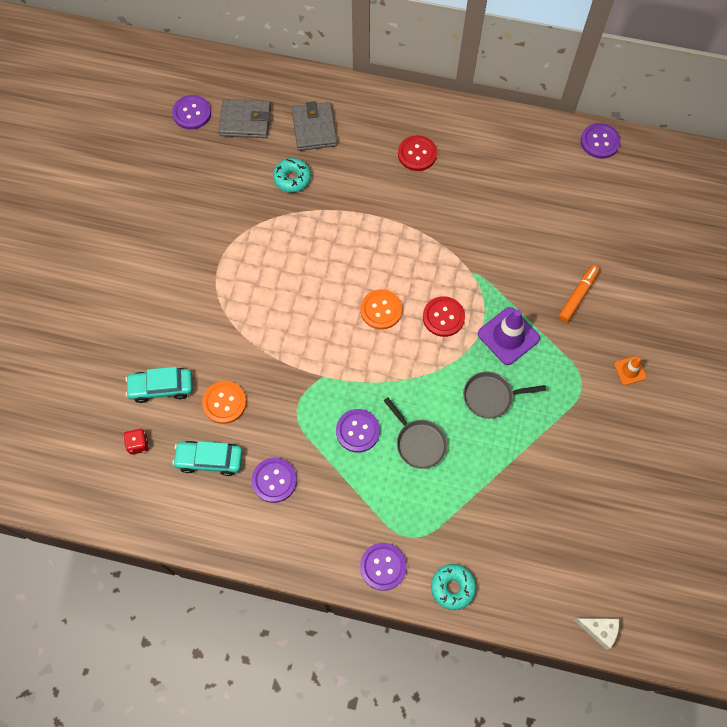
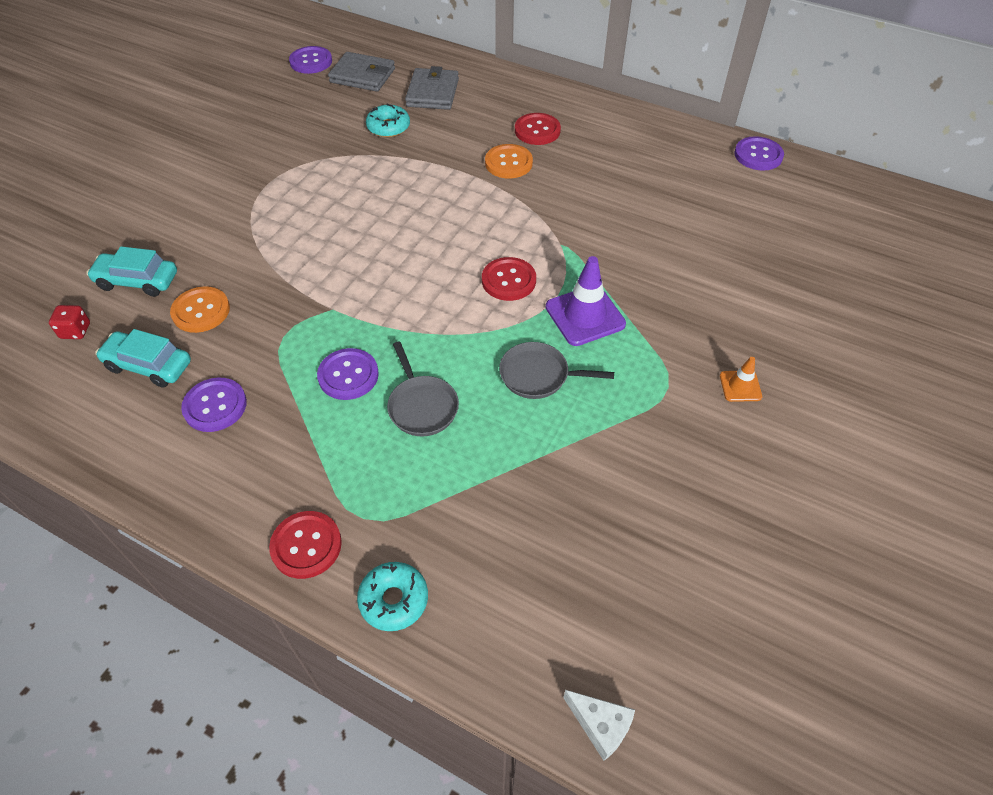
camera: 15 degrees right, 15 degrees down
(381, 310) = (434, 259): orange button -> orange button (508, 163)
(383, 566) = (306, 545): purple button -> red button
(578, 295) = (690, 292): orange marker -> none

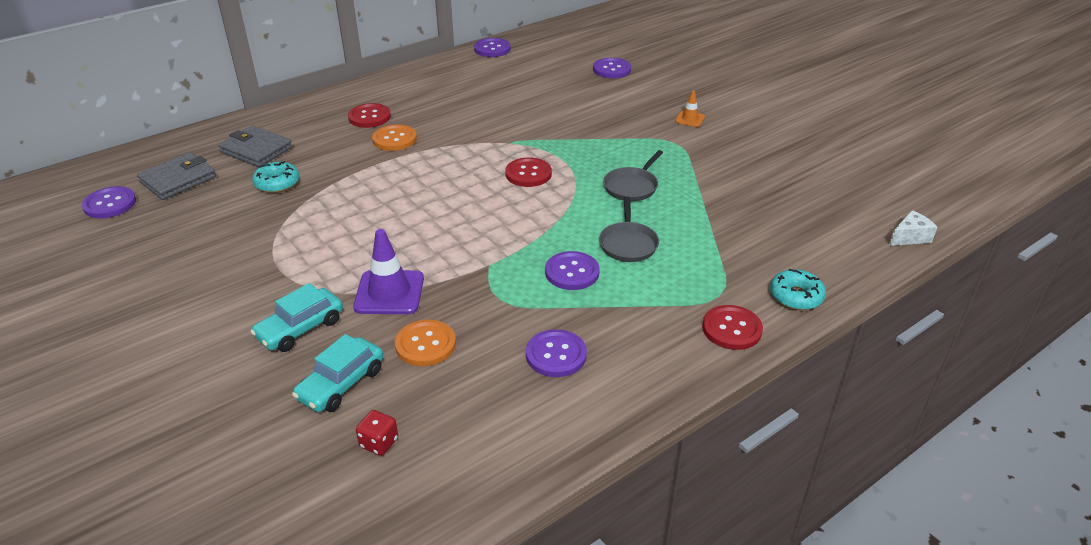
camera: 65 degrees left, 15 degrees down
(148, 366) = (473, 392): turquoise car -> turquoise car (300, 329)
(421, 406) = (628, 244): grey pan -> grey pan turned 90 degrees clockwise
(585, 315) = (589, 153): purple traffic cone -> purple traffic cone (389, 293)
(805, 271) = (611, 69): none -> purple button

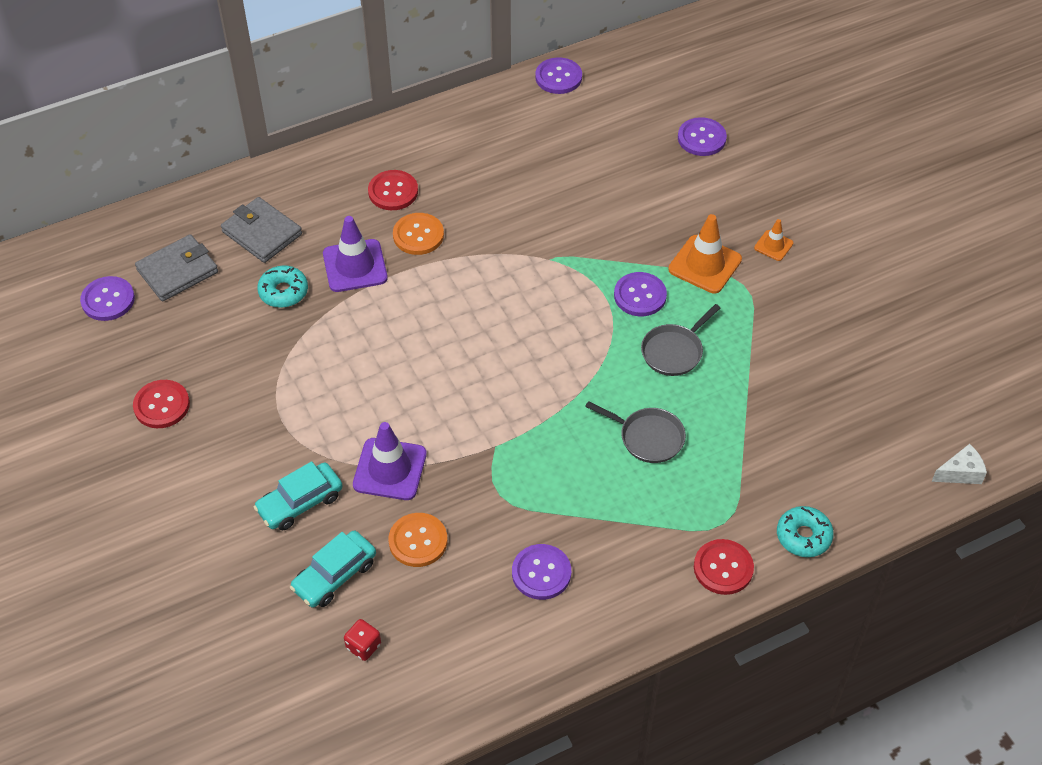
camera: 10 degrees right, 15 degrees up
(341, 162) = (355, 266): none -> purple traffic cone
(528, 174) = (561, 314): red button -> red button (162, 405)
(572, 272) = (579, 469): purple button -> purple button (640, 295)
(628, 244) = (648, 437): grey pan -> grey pan turned 75 degrees counterclockwise
(639, 134) = (705, 264): none -> orange traffic cone

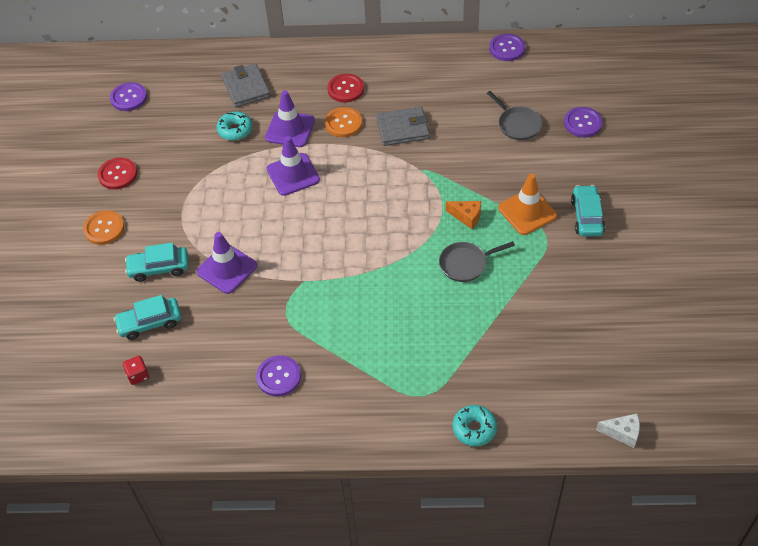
camera: 30 degrees right, 0 degrees up
(177, 271) = (180, 94): grey wallet -> grey wallet (402, 129)
(396, 321) = (293, 174): none -> purple traffic cone
(418, 541) = (214, 322): orange button -> orange button (104, 228)
(640, 295) = (467, 217): purple button -> orange cheese
(648, 437) = (409, 315): grey pan -> grey pan (517, 124)
(723, 568) = (402, 426): red button -> none
(773, 245) = (586, 216): orange traffic cone -> turquoise car

